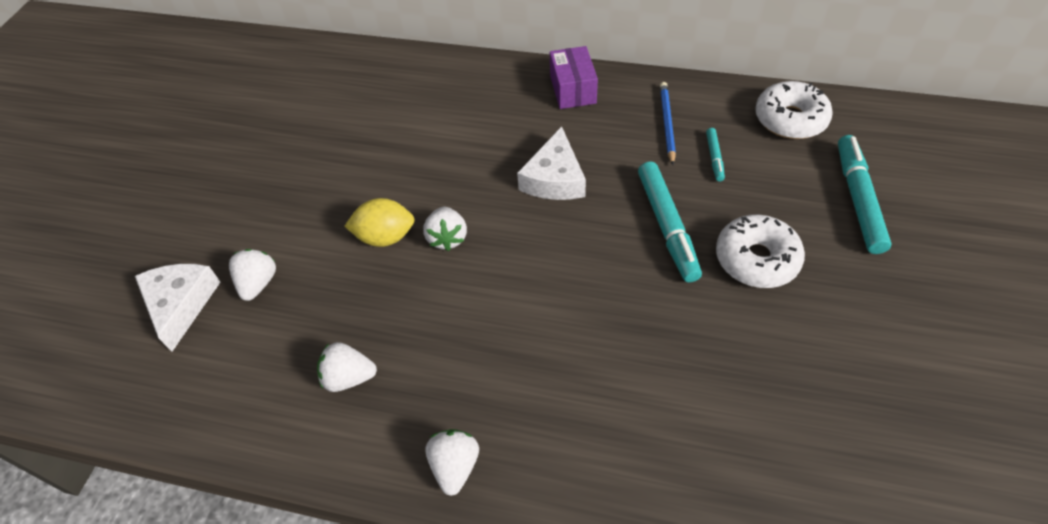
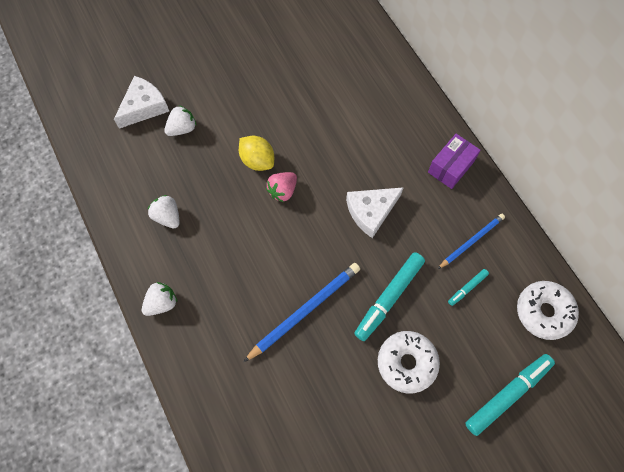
camera: 45 degrees right, 15 degrees up
(447, 238) = (283, 191): white strawberry -> pink strawberry
(611, 313) = (304, 311): none -> blue pencil

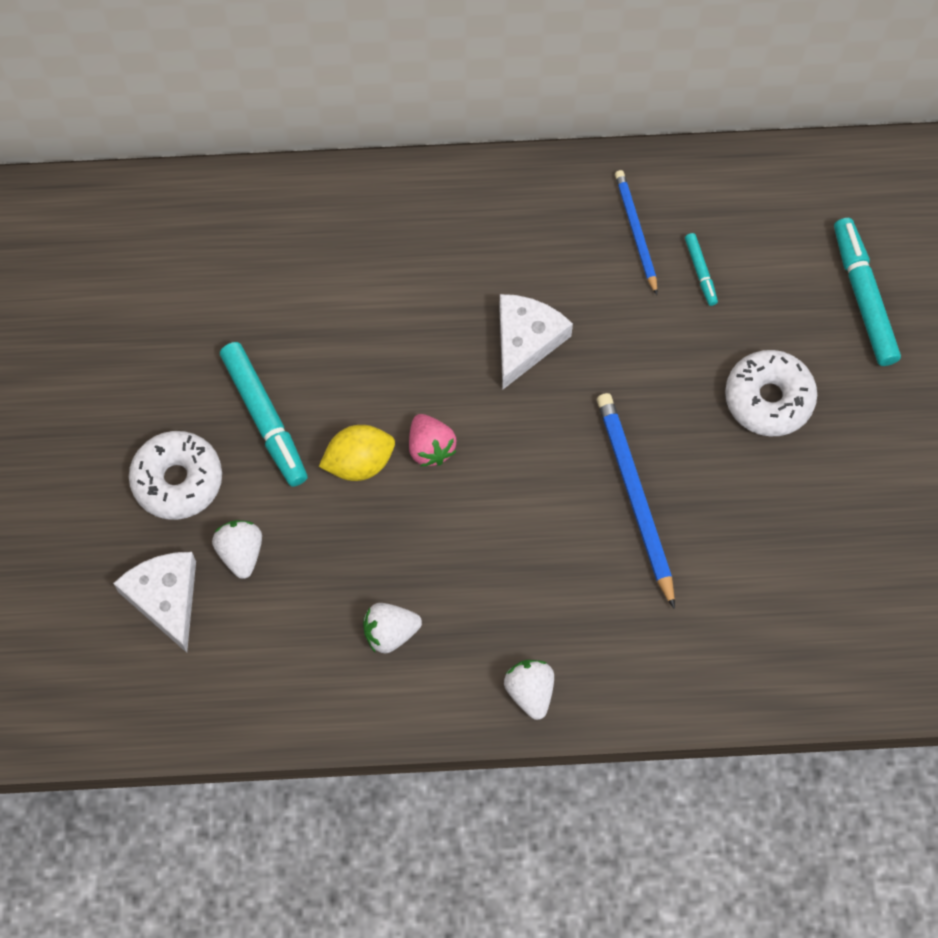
camera: 65 degrees left, 0 degrees up
(371, 211) = (526, 341): white cheese -> white cheese turned 150 degrees counterclockwise
(389, 298) = (667, 378): turquoise marker -> turquoise marker (264, 418)
(451, 167) = (508, 200): purple box -> none
(543, 312) = (776, 196): white donut -> white donut (177, 480)

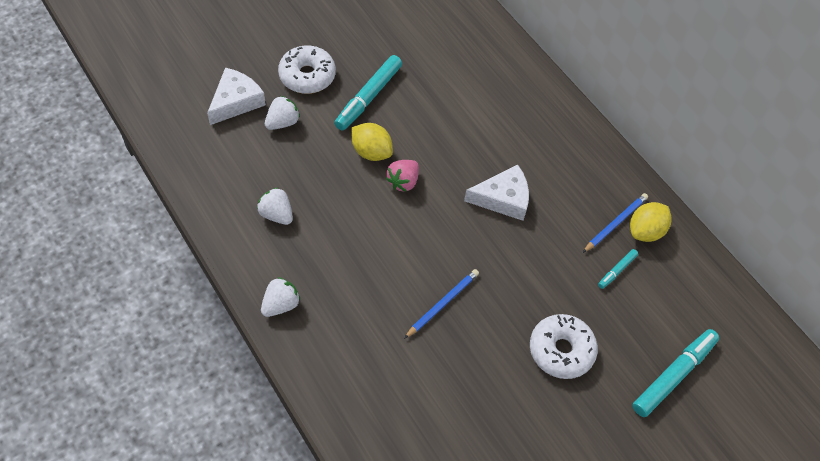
camera: 55 degrees right, 10 degrees down
(634, 497) = (442, 303): blue pencil -> blue pencil, size x0.64
(665, 205) = (645, 231): none -> yellow lemon

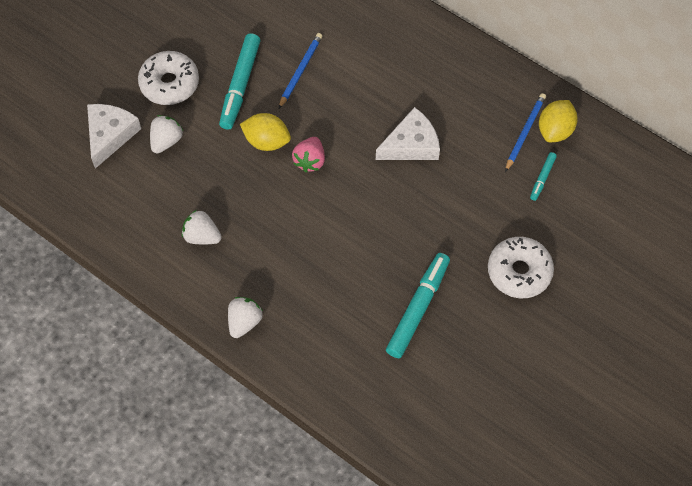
camera: 15 degrees left, 5 degrees up
(442, 303) = (394, 267): blue pencil -> blue pencil (300, 71)
(673, 375) = (626, 258): turquoise marker -> turquoise marker (418, 308)

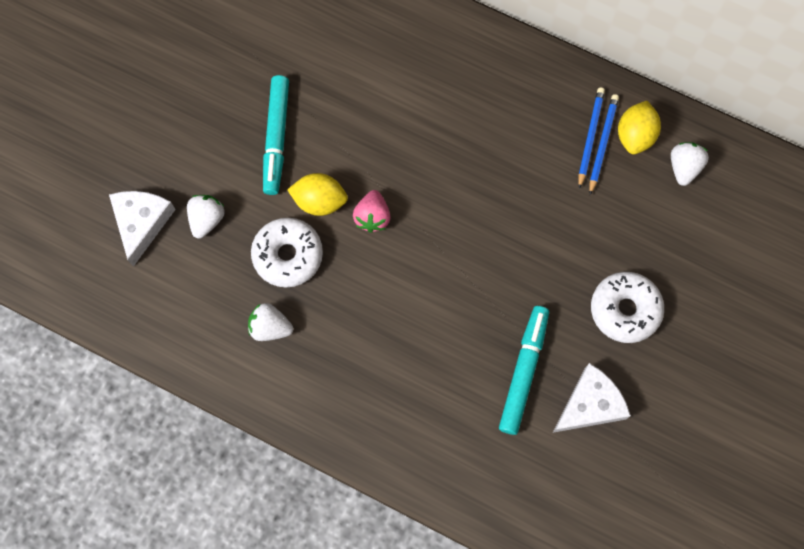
camera: 10 degrees left, 10 degrees up
(169, 84) = (196, 149): white donut -> white donut (288, 255)
(244, 322) = (337, 420): white strawberry -> white strawberry (683, 167)
(300, 71) = (340, 109): blue pencil -> blue pencil (590, 137)
(411, 144) = (481, 179): white cheese -> white cheese (590, 404)
(542, 178) = (631, 195): turquoise marker -> none

